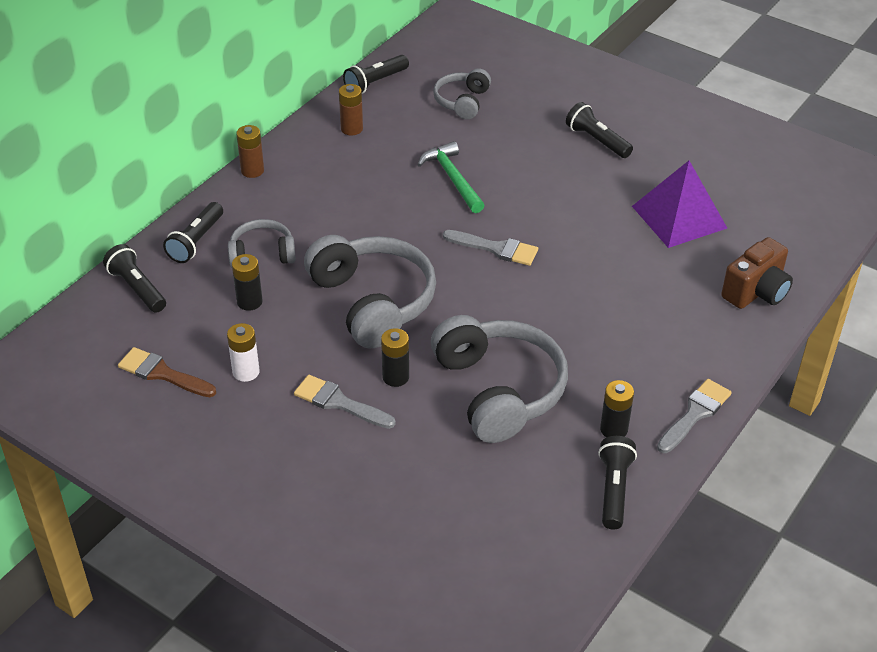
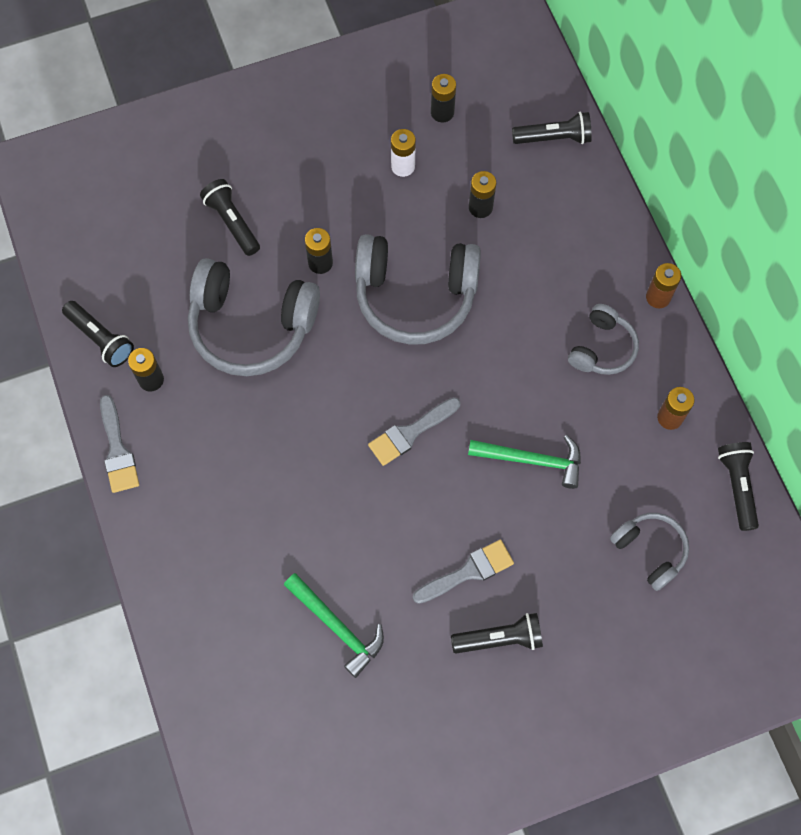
camera: 125 degrees right, 25 degrees up
(162, 373) = (442, 112): brown brush -> black battery
(196, 241) = (585, 206): black flashlight -> black flashlight (232, 222)
(262, 254) = (534, 246): grey headphones -> grey headphones (602, 348)
(339, 402) = (324, 210): grey brush -> grey brush (468, 571)
(679, 217) = (337, 627): purple pyramid -> green hammer
(756, 292) = (197, 613): brown camera -> none

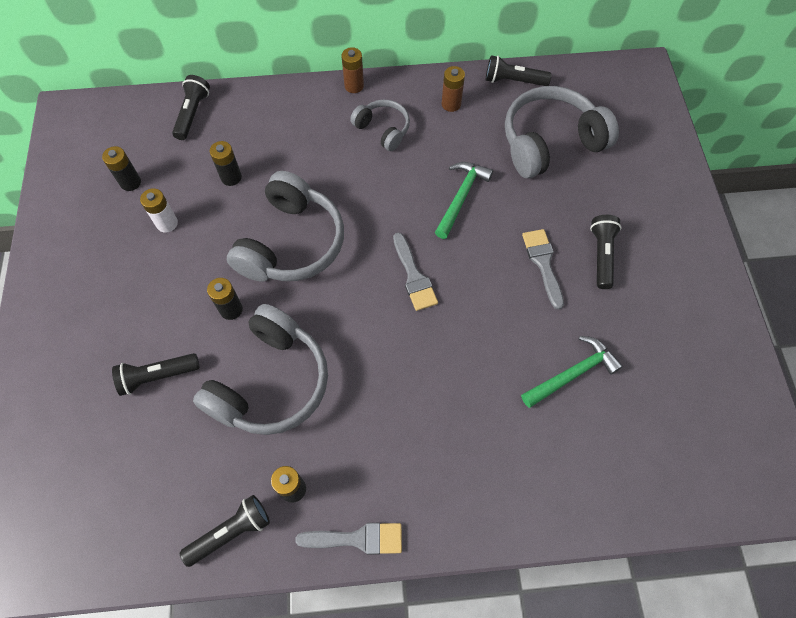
camera: 75 degrees left, 5 degrees down
(650, 551) = (550, 142): grey headphones -> grey headphones, size x1.84

